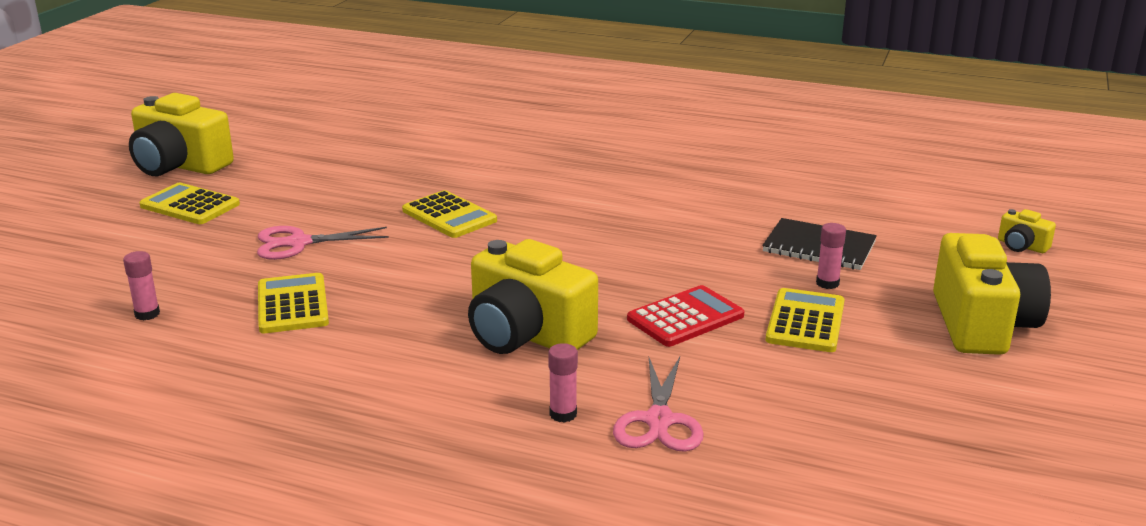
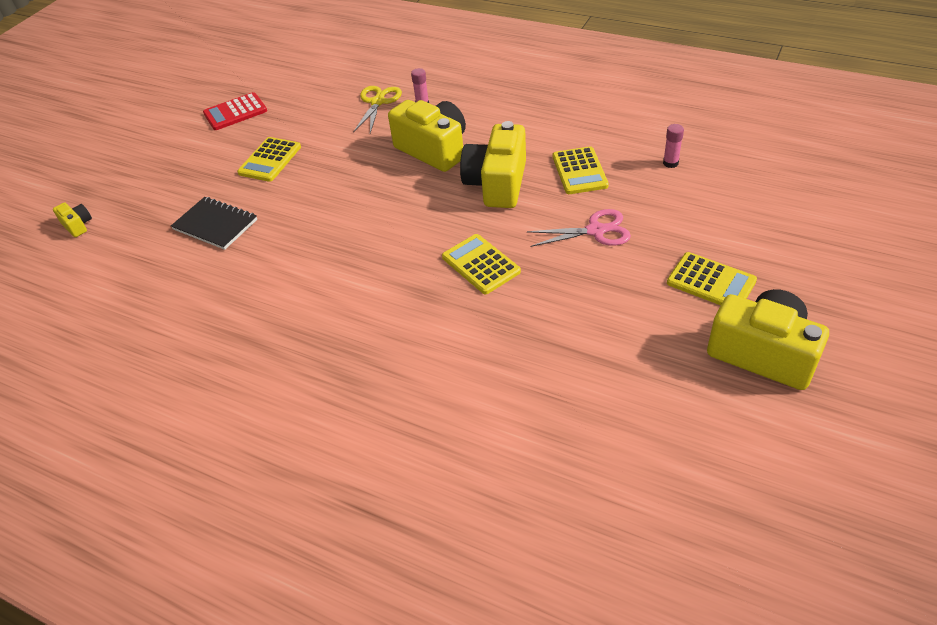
camera: 170 degrees left, 20 degrees up
(659, 421) = (377, 102): pink scissors -> yellow scissors
(685, 317) = (337, 162): red calculator -> red calculator (235, 112)
(827, 283) = (235, 190): pink glue stick -> none
(981, 324) = (173, 158): yellow camera -> yellow camera (497, 184)

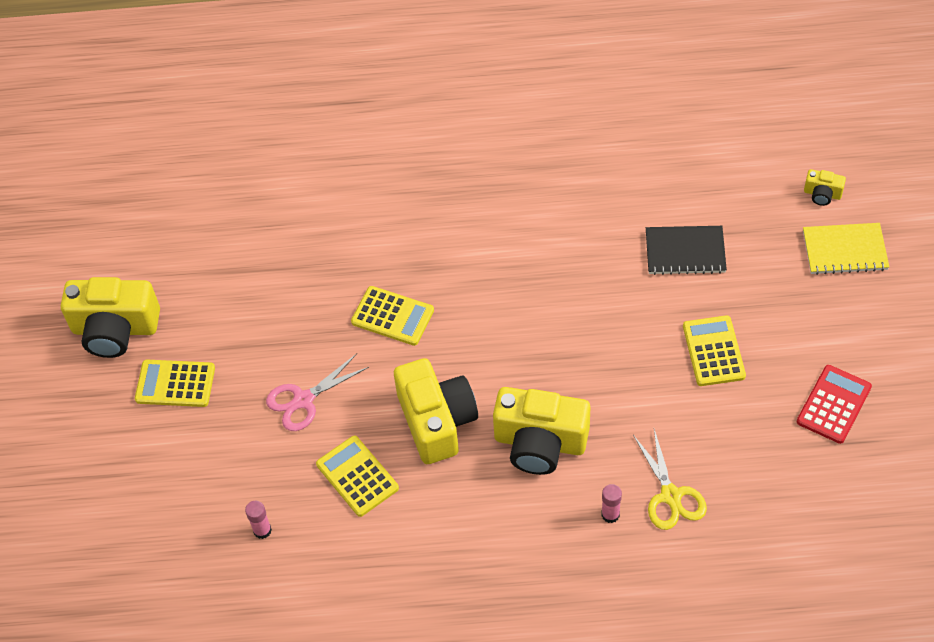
camera: 150 degrees right, 10 degrees up
(116, 185) = (844, 250): none -> yellow notebook

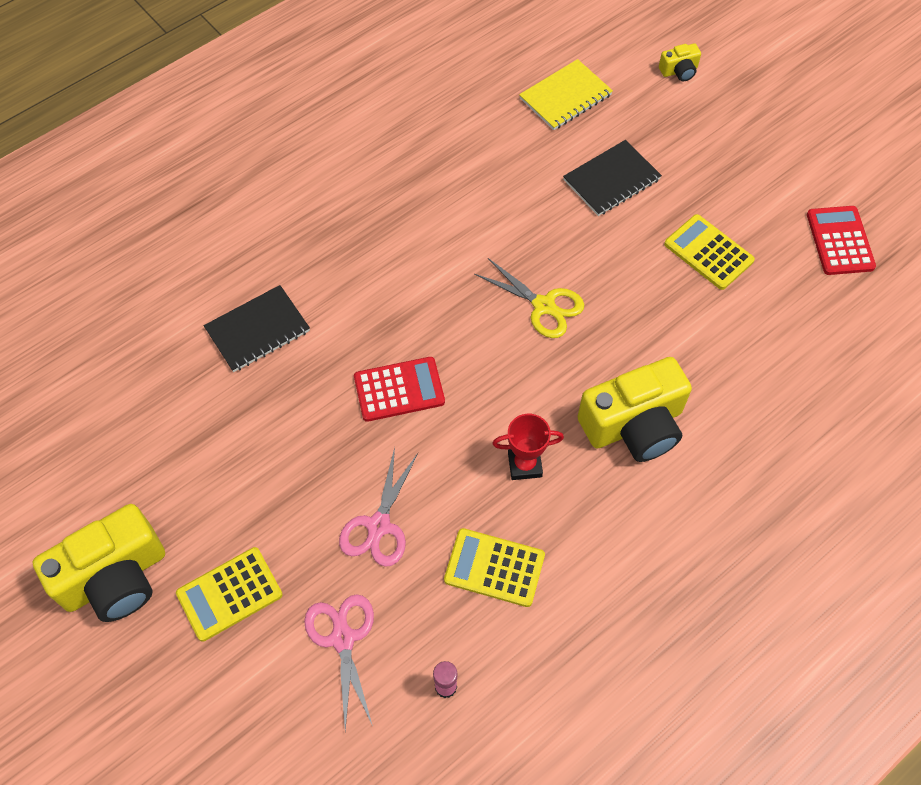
camera: 40 degrees left, 5 degrees up
(222, 457) = (342, 638): none -> pink scissors
(329, 218) = (258, 330): none -> black notebook
(392, 316) = (399, 390): yellow calculator -> red calculator
(436, 421) = (524, 464): yellow camera -> red trophy
(610, 514) = (749, 452): pink glue stick -> none
(671, 496) = (784, 402): yellow scissors -> yellow scissors (544, 306)
(844, 250) = (736, 108): yellow notebook -> yellow notebook (565, 97)

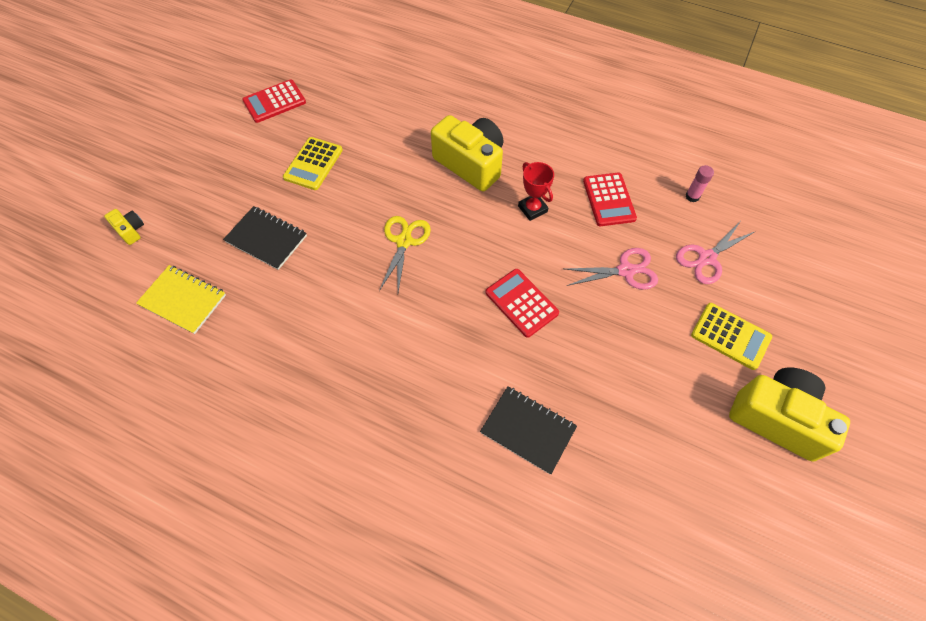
camera: 115 degrees left, 0 degrees up
(494, 567) = (609, 200): yellow calculator -> red calculator

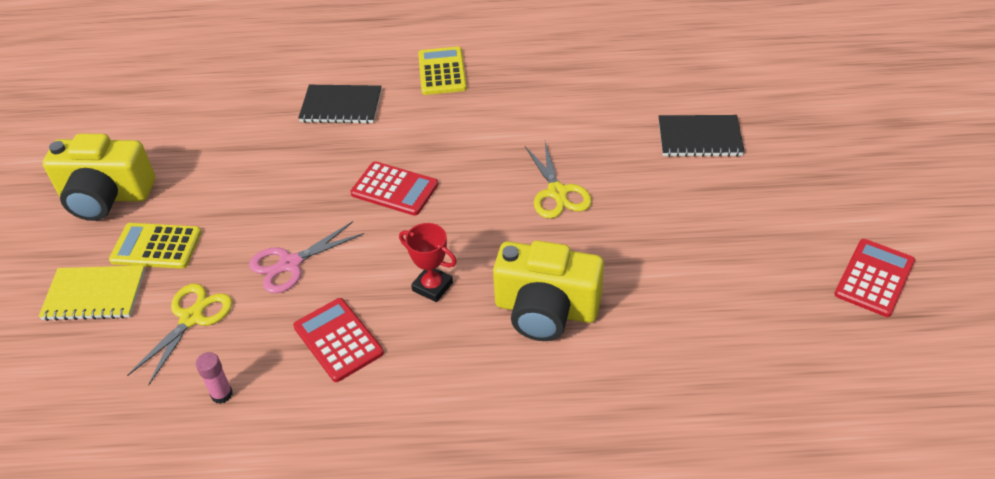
camera: 155 degrees right, 15 degrees down
(130, 230) = (836, 92): yellow camera -> none
(183, 300) = (716, 69): yellow notebook -> yellow notebook (94, 295)
(313, 164) = (736, 225): yellow calculator -> yellow calculator (442, 71)
(706, 258) = (192, 318): pink scissors -> yellow scissors

